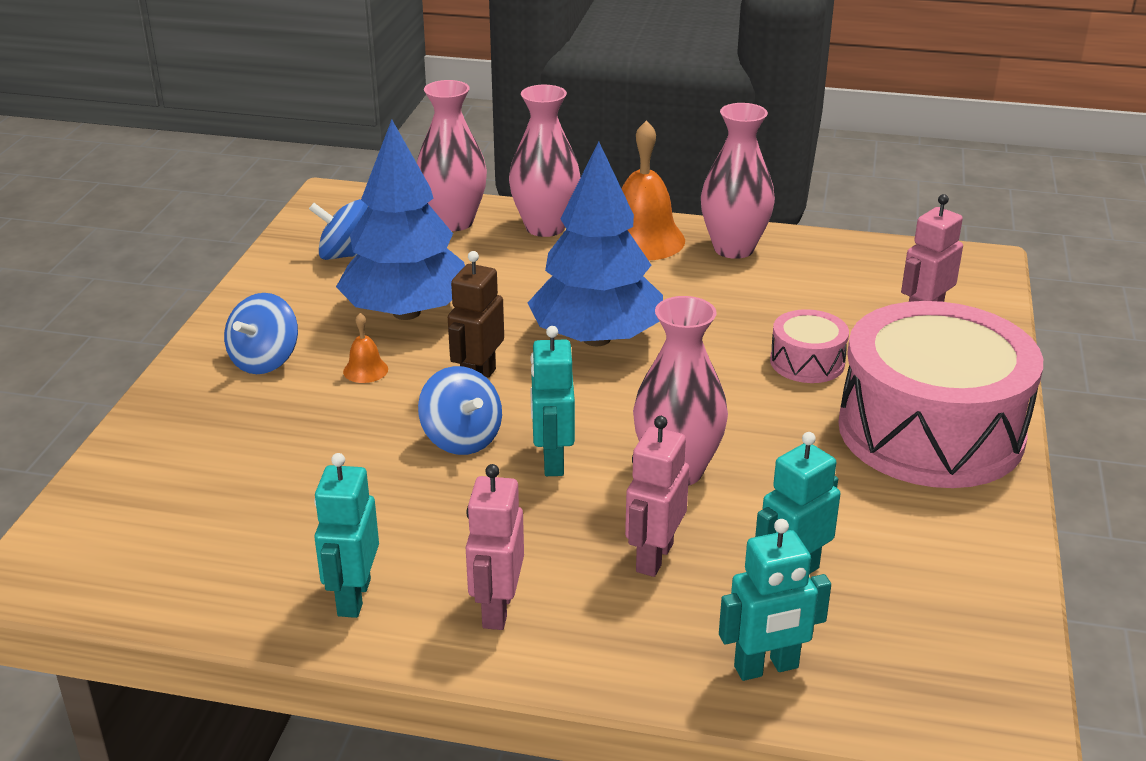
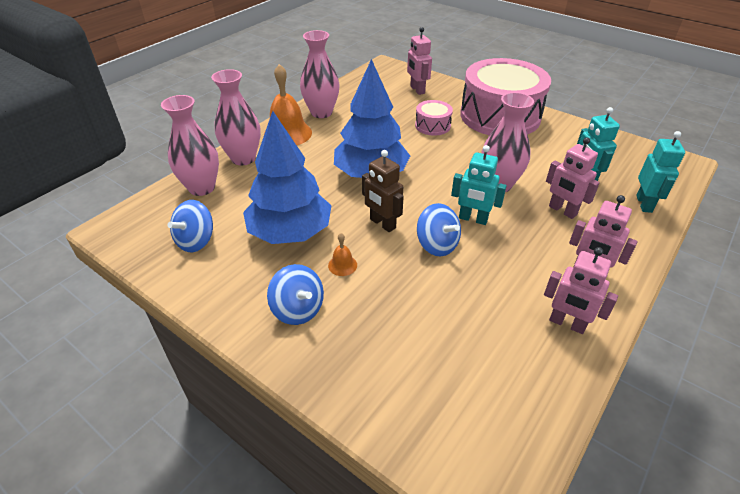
camera: 65 degrees left, 10 degrees up
(353, 597) = (567, 324): turquoise robot -> pink robot
(461, 439) = (437, 245): blue spinning top -> blue spinning top turned 60 degrees clockwise

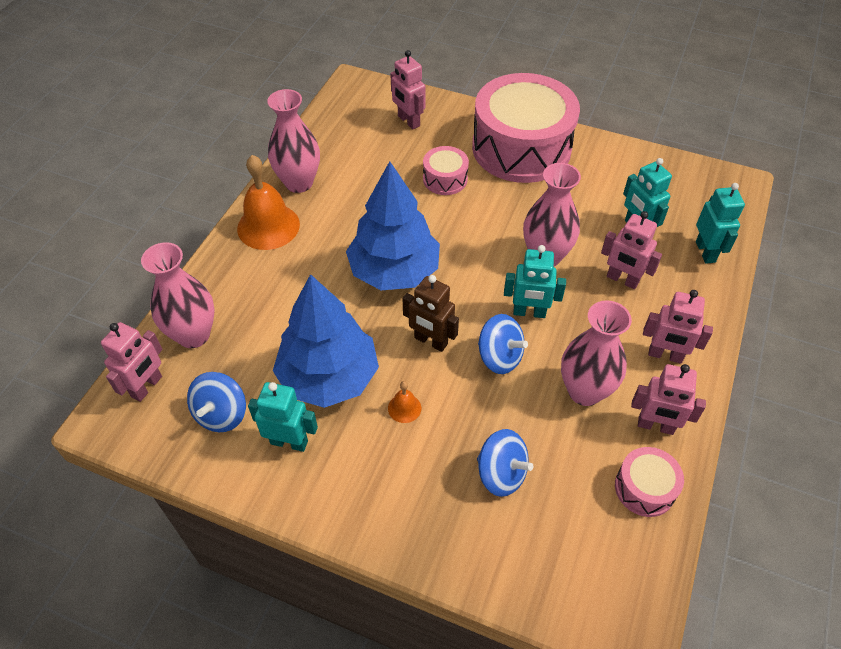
camera: 15 degrees left, 10 degrees up
(151, 213) = (147, 387): none -> pink robot
(239, 270) = (289, 442): none -> turquoise robot
(243, 158) = (227, 278): pink vase -> pink vase (585, 391)
(298, 309) = (376, 476): blue spinning top -> blue spinning top (501, 474)
(543, 372) = (644, 488): none -> pink drum

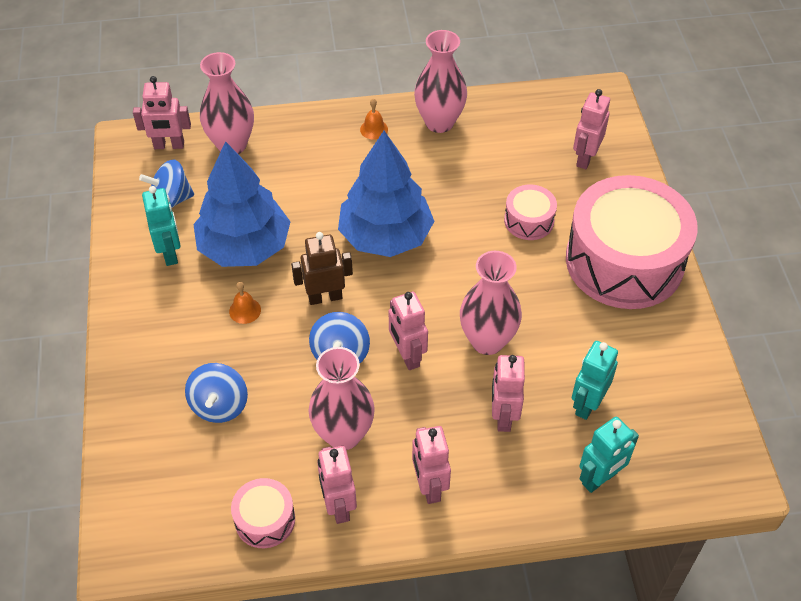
camera: 60 degrees right, 0 degrees up
(268, 226) = (374, 129): orange bell -> orange bell, size x0.45
(430, 341) = (325, 297): brown robot -> brown robot turned 75 degrees clockwise
(529, 312) = (407, 356): turquoise robot -> pink robot

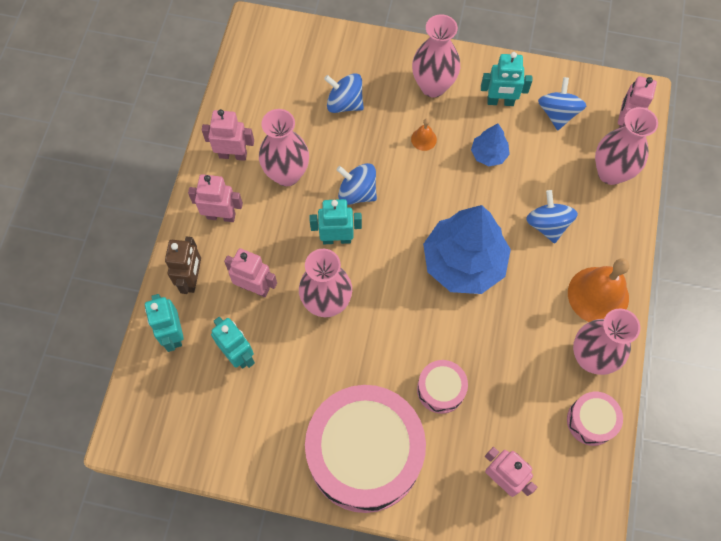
camera: 110 degrees right, 15 degrees up
(166, 321) = (433, 86): none -> pink vase
(244, 247) = (489, 154): blue tree -> blue tree, size x0.47
(265, 520) = (243, 109): pink drum -> pink drum (591, 421)
(313, 180) = (547, 225): none -> blue spinning top
(325, 297) = (416, 198): brown robot -> brown robot (192, 279)
(374, 129) = (598, 295): orange bell -> orange bell, size x2.21
(407, 356) = (336, 239): pink robot -> turquoise robot

